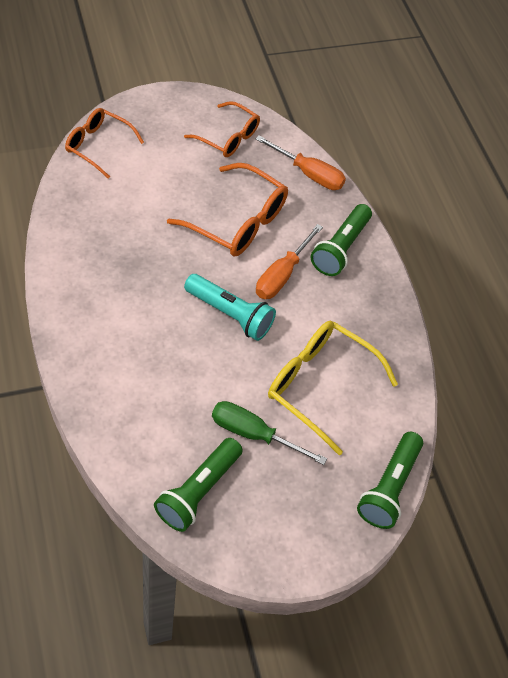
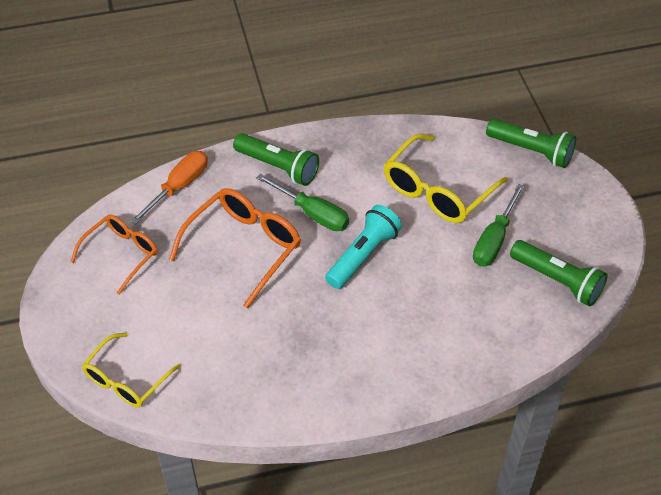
camera: 80 degrees left, 5 degrees down
(98, 146) = (126, 380): orange glasses -> yellow glasses
(282, 275) = (313, 213): orange screwdriver -> green screwdriver

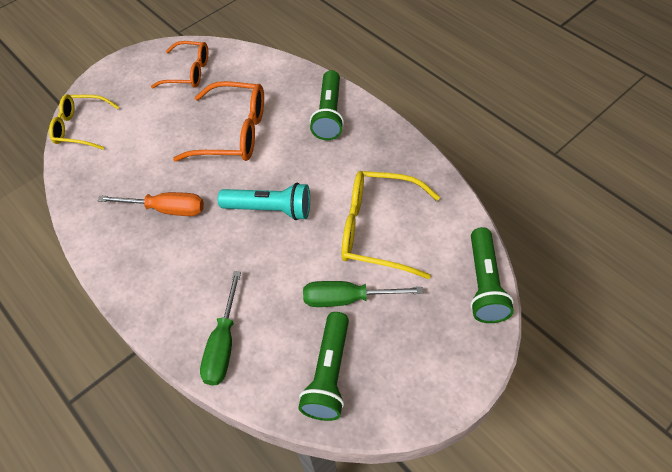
camera: 65 degrees right, 5 degrees up
(179, 187) = (270, 70): orange screwdriver -> orange screwdriver (166, 209)
(313, 213) = (294, 157): green screwdriver -> green screwdriver (223, 344)

